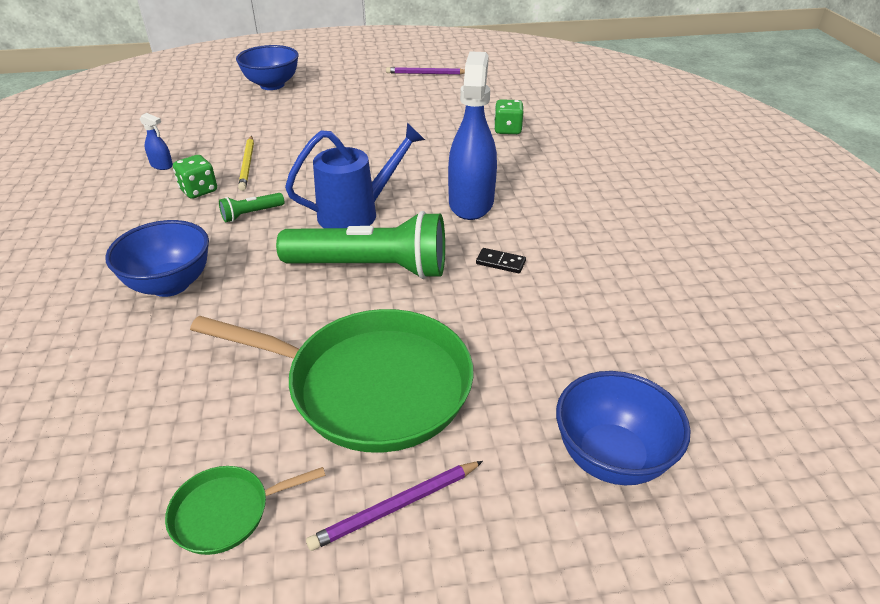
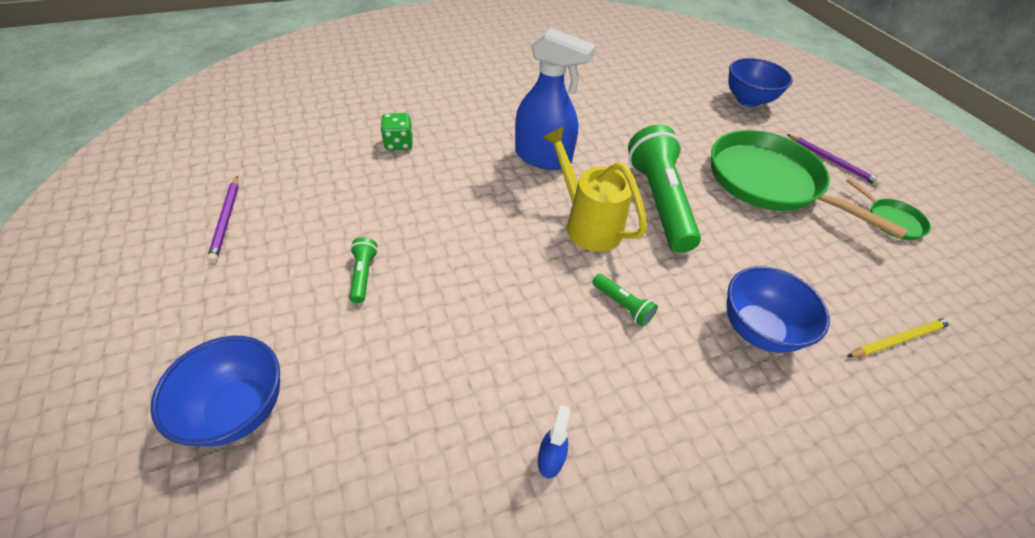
camera: 105 degrees left, 10 degrees up
(199, 190) = (597, 377): green dice -> none
(247, 164) = (521, 347): yellow pencil -> yellow pencil (898, 339)
(350, 114) = (363, 275): none -> green flashlight
(356, 213) = (588, 224): blue watering can -> yellow watering can
(371, 385) = (768, 182): green pan -> green pan turned 45 degrees counterclockwise
(471, 203) = (543, 157): blue spray bottle -> blue spray bottle turned 150 degrees counterclockwise
(500, 262) = (617, 138): black domino -> none

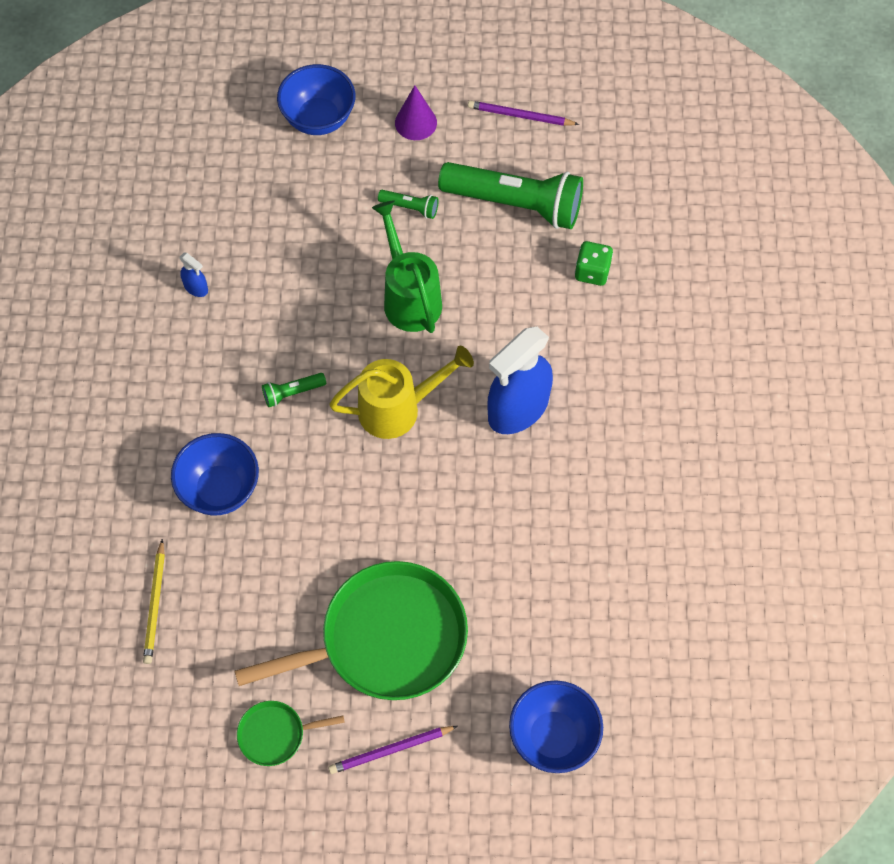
camera: 115 degrees right, 15 degrees up
(240, 302) = (415, 122): none -> purple cone
(472, 247) = (409, 297): none -> green watering can
(659, 201) = (403, 495): green flashlight -> green flashlight (515, 204)

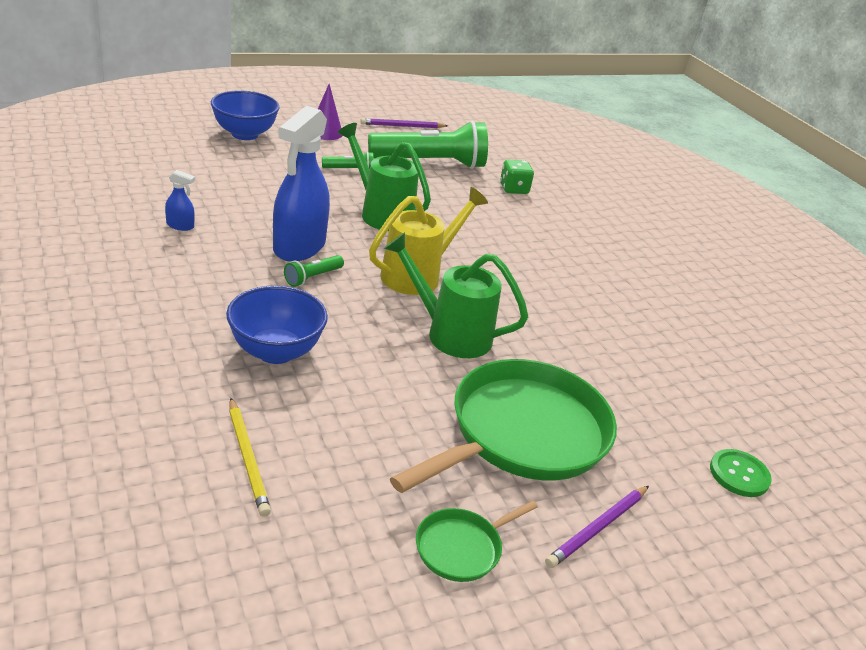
camera: 30 degrees left, 30 degrees down
(387, 501) = (450, 334): none -> green watering can
(518, 409) = (518, 263): blue spray bottle -> blue spray bottle (299, 247)
(553, 737) = (739, 474): blue bowl -> green button

